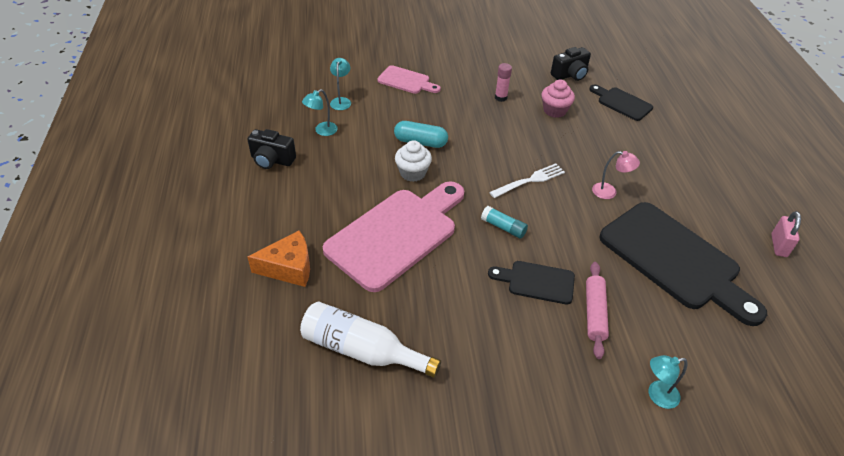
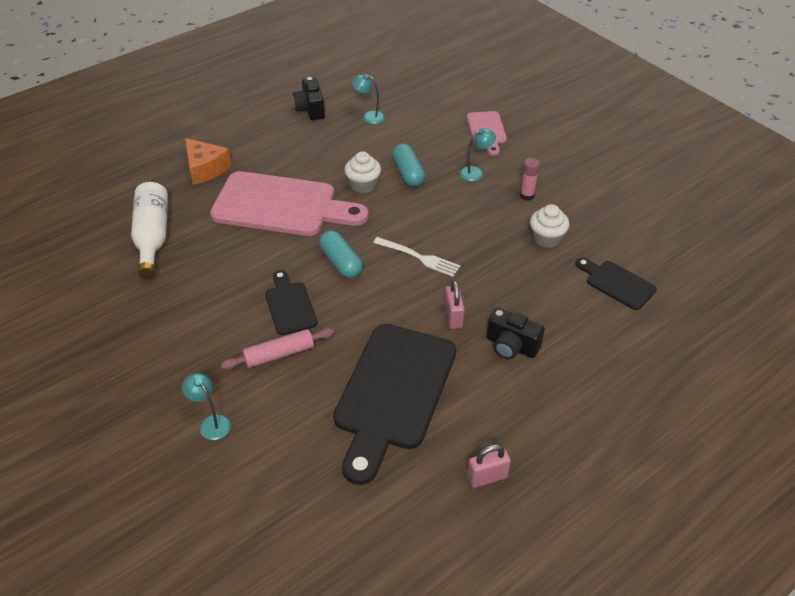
camera: 60 degrees right, 0 degrees up
(341, 101) = (418, 109): turquoise lamp -> turquoise lamp (476, 172)
(503, 227) = (341, 262): turquoise glue stick -> turquoise capsule
(554, 110) = (546, 238): pink cupcake -> white cupcake
(570, 75) = (624, 229): black camera -> black camera (511, 346)
(609, 192) = (453, 317): pink lamp -> pink padlock
(622, 103) = (617, 283): black cutting board -> black cutting board turned 60 degrees counterclockwise

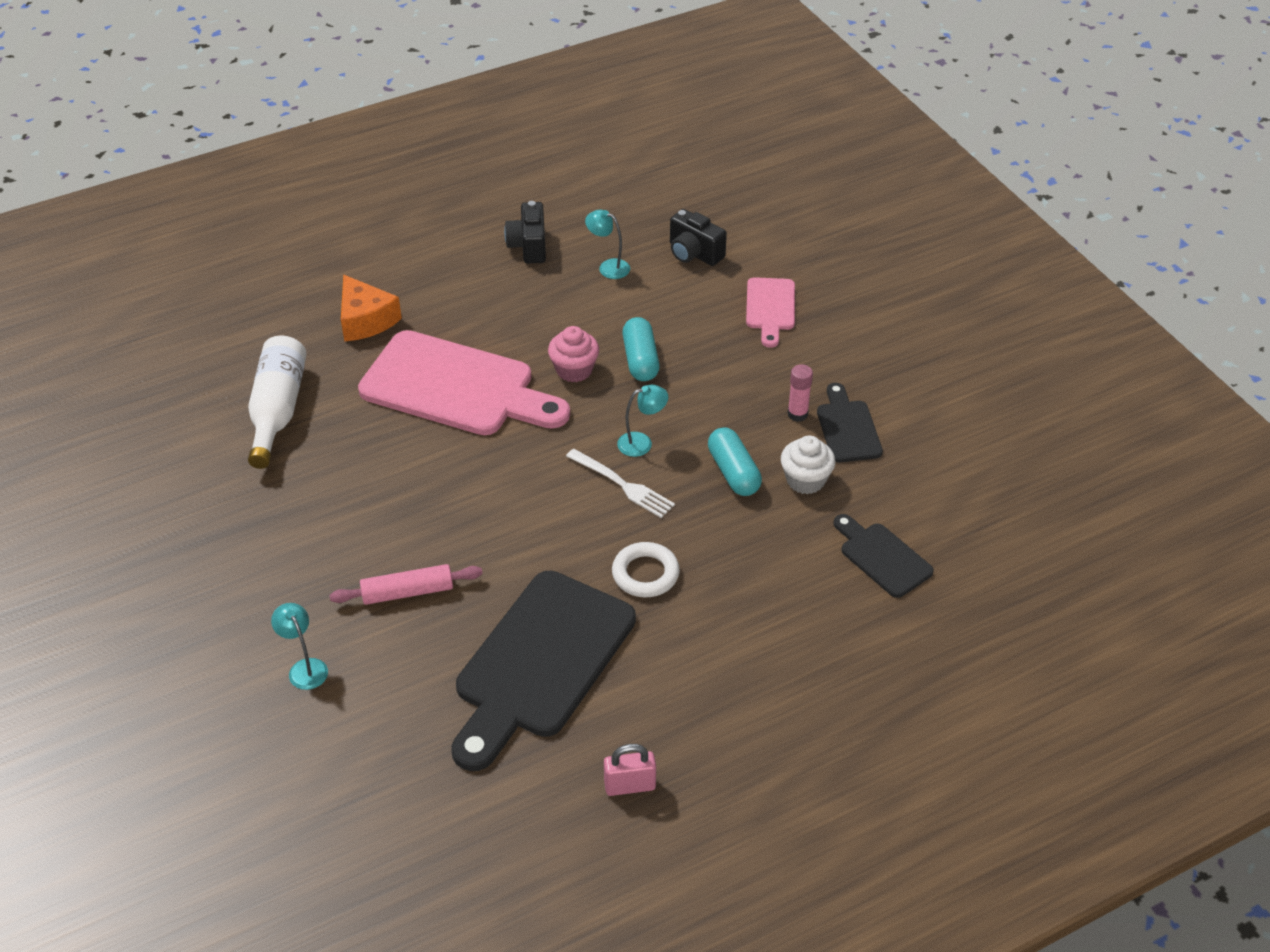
camera: 10 degrees right, 0 degrees up
(289, 305) = (435, 529): black cutting board -> black cutting board (847, 428)
(341, 262) = (516, 478): turquoise capsule -> turquoise capsule (733, 472)
(363, 185) = (574, 370): white cupcake -> pink cupcake
(453, 317) = (645, 574): pink padlock -> white ring
(476, 172) = (736, 370): turquoise lamp -> turquoise lamp (642, 443)
(511, 346) = (711, 624): black camera -> black camera (694, 253)

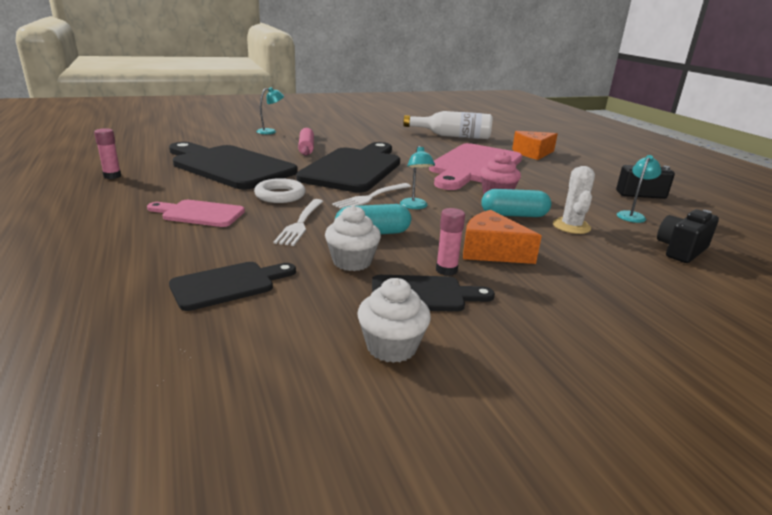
camera: 95 degrees right, 20 degrees down
(506, 516) = (354, 168): none -> black cutting board
(630, 785) = (112, 176): pink padlock -> pink glue stick
(658, 319) = (571, 226): none -> white cactus
(728, 535) = (300, 223): none -> white fork
(745, 382) = (491, 251): none -> orange cheese
(770, 308) = (614, 278): pink cutting board -> pink cutting board (199, 214)
(929, 442) = (391, 347): none -> white cupcake

